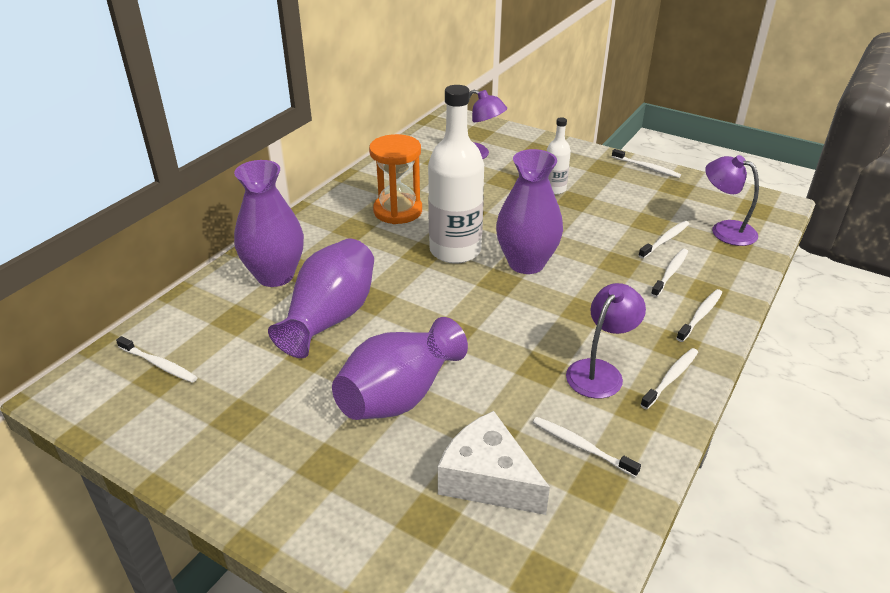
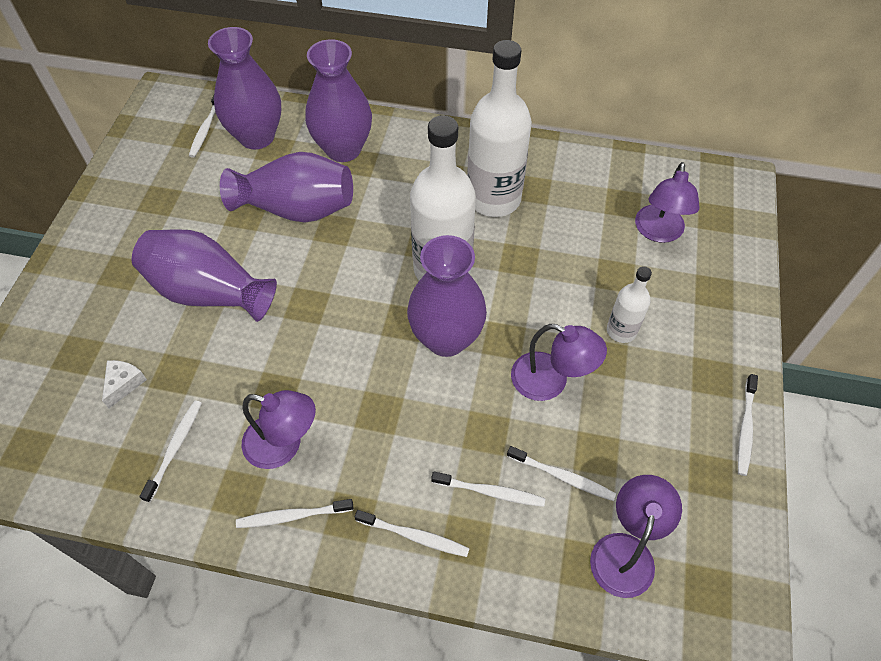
camera: 70 degrees right, 20 degrees up
(207, 328) = (257, 137): none -> purple vase
(398, 211) = (493, 199): orange hourglass -> white bottle
(488, 479) = (124, 384): white cheese -> white cheese, size x0.48
(585, 226) = (550, 381): none -> purple lamp
(671, 378) = (292, 516): white toothbrush -> white toothbrush turned 150 degrees clockwise

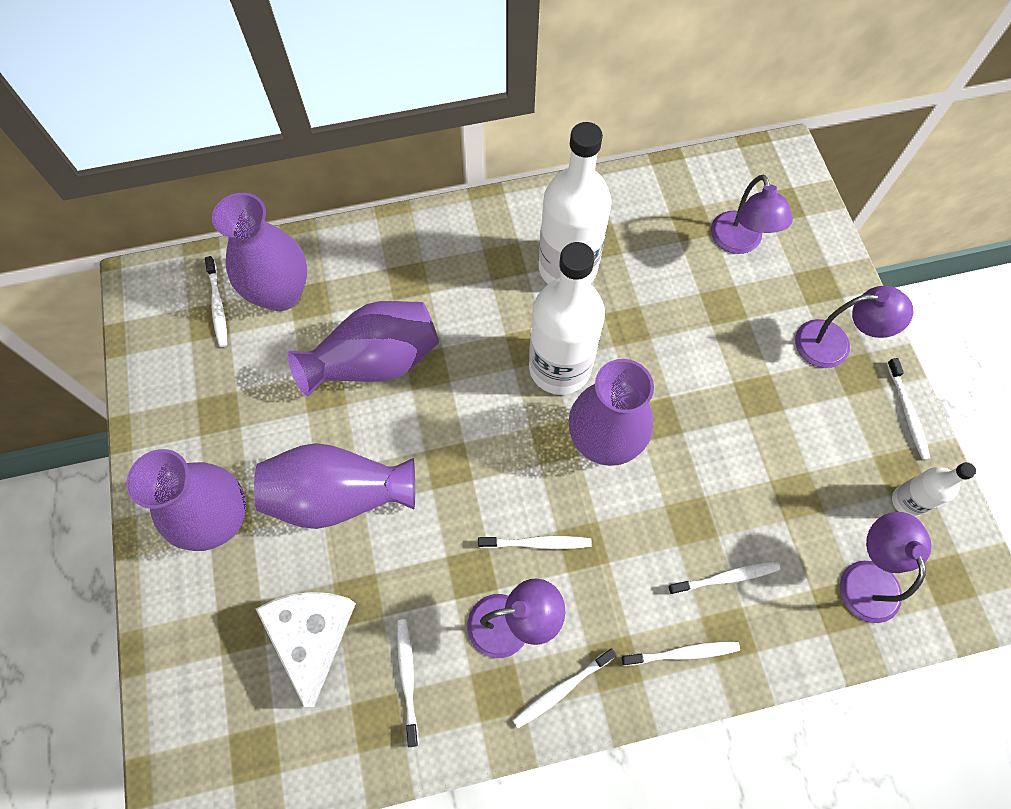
camera: 25 degrees left, 10 degrees up
(124, 384) = (312, 636): white cheese -> white cheese, size x2.08
(343, 149) = (383, 271): purple vase -> purple vase (219, 520)
(550, 381) = (721, 442): purple lamp -> purple lamp (834, 344)
(563, 477) = (780, 532): white toothbrush -> white toothbrush (537, 543)
(621, 331) = (757, 362): white bottle -> white bottle (907, 501)

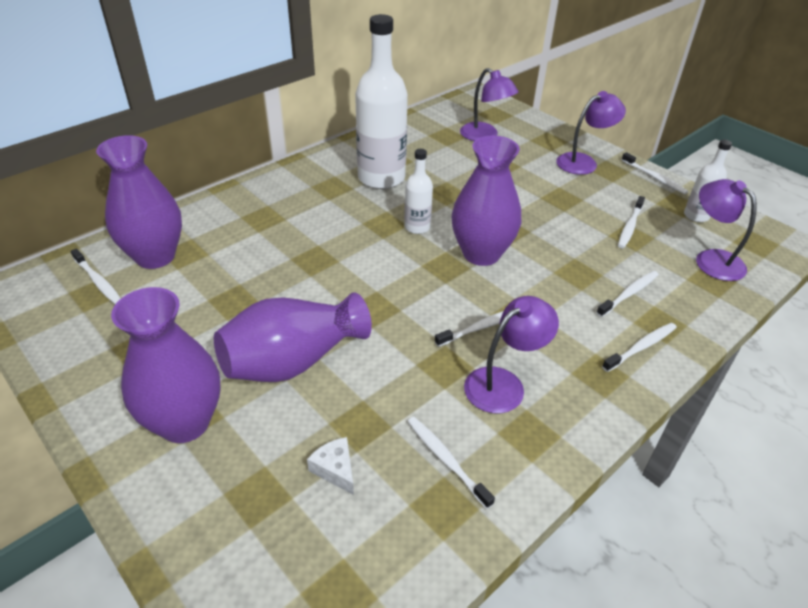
camera: 30 degrees left, 25 degrees down
(312, 636) = (335, 469): white cheese -> white cheese, size x0.48
(375, 361) = (267, 269): purple vase -> none
(559, 367) = (417, 227): white bottle -> white bottle, size x0.50
(561, 689) = (577, 409): white toothbrush -> white toothbrush (629, 226)

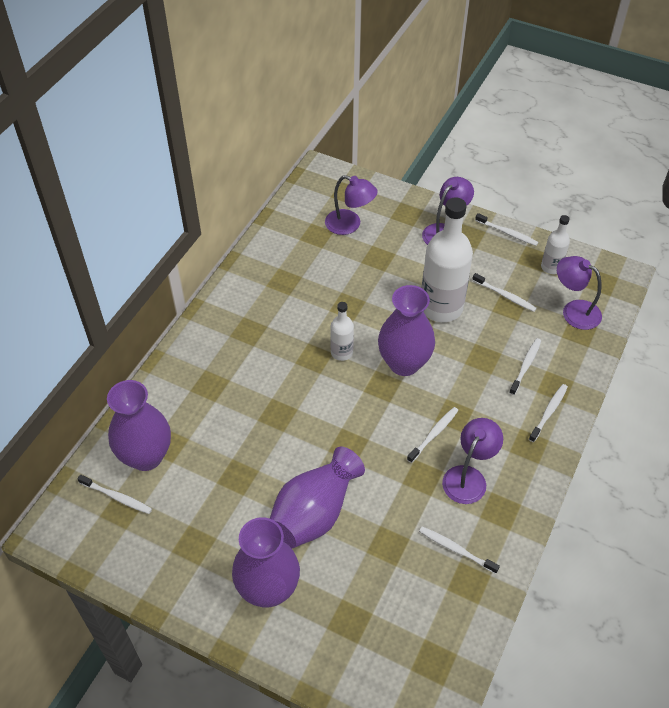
camera: 20 degrees left, 10 degrees up
(335, 469) = (389, 583): white cheese -> none
(381, 178) = (285, 306): white bottle -> white bottle (441, 307)
(629, 226) = (505, 296): white toothbrush -> white toothbrush turned 60 degrees counterclockwise

